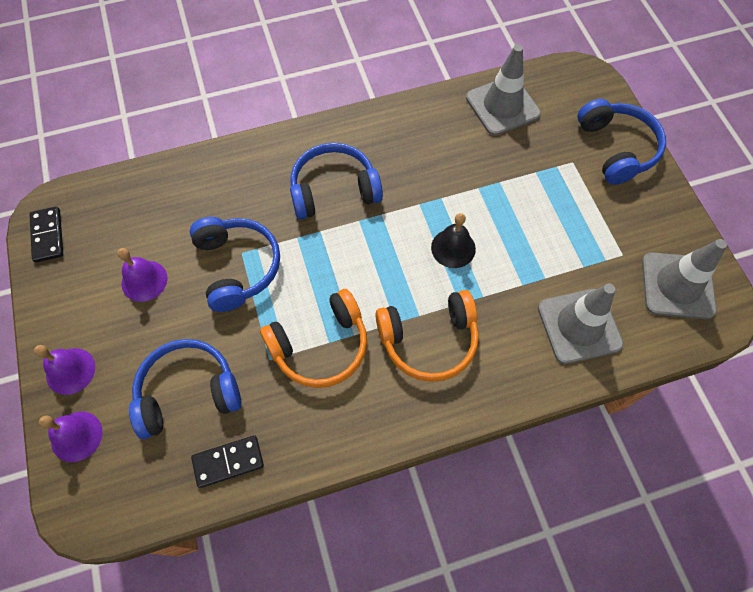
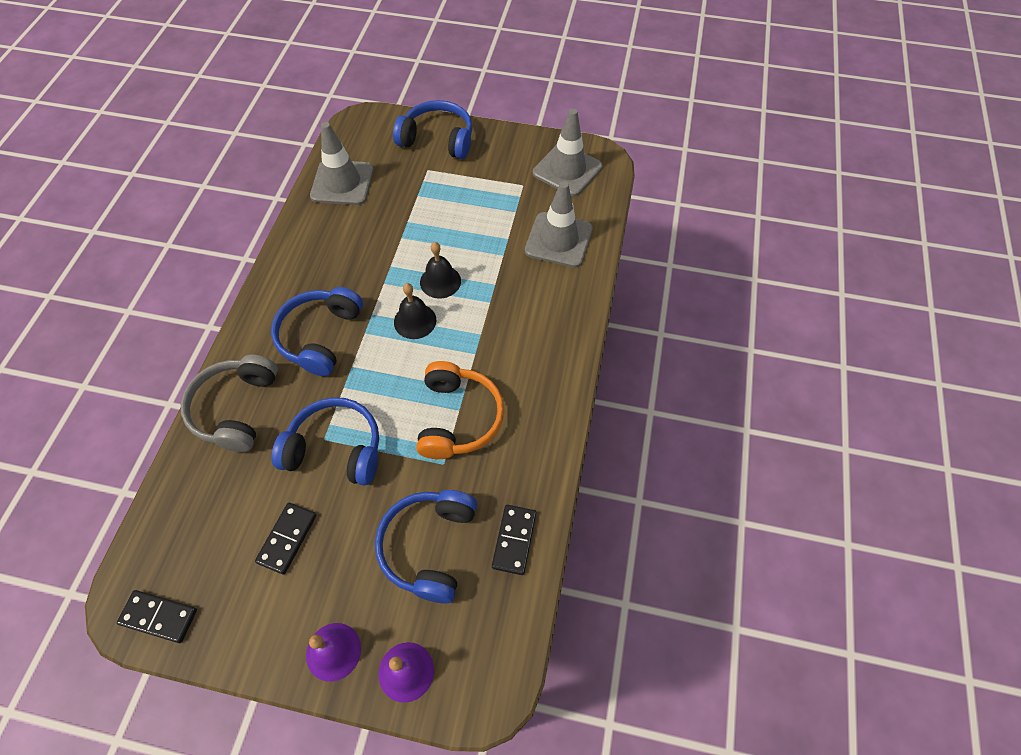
camera: 60 degrees left, 5 degrees down
(144, 280) = (287, 538): purple bell -> black domino
(233, 174) = (236, 409): none -> grey headphones
(397, 252) = (415, 321): none -> black bell
(429, 340) = (506, 338): orange headphones -> none

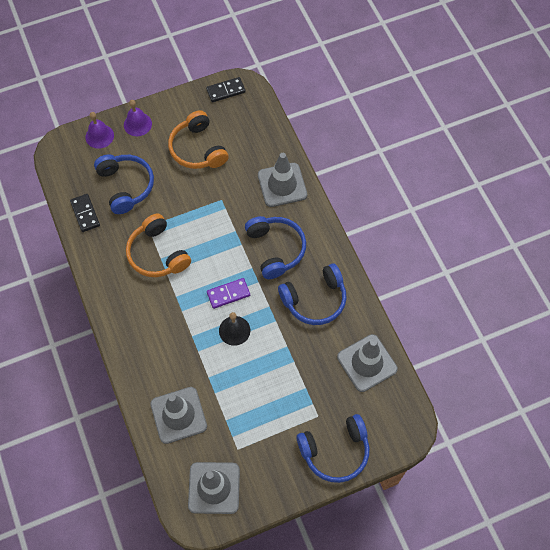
camera: 145 degrees right, 5 degrees up
(236, 409) = (282, 185): grey headphones -> grey traffic cone
(287, 538) = (197, 149): black domino -> orange headphones
(335, 449) = (211, 199): blue headphones -> blue headphones (315, 300)
(415, 321) = (228, 294): black bell -> purple domino

